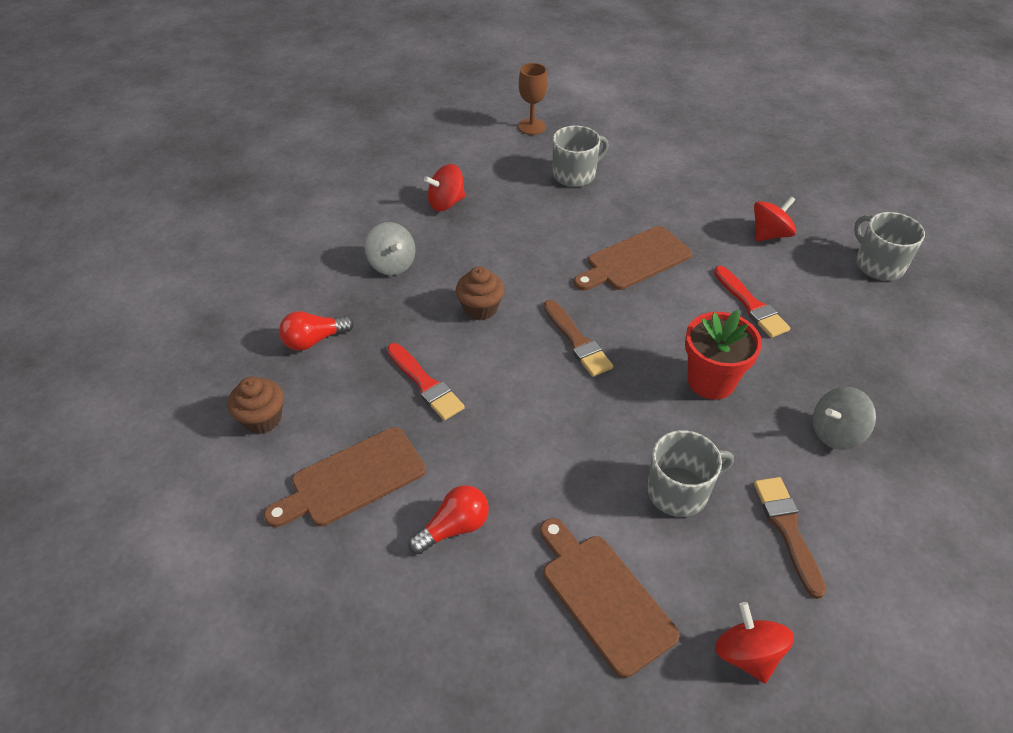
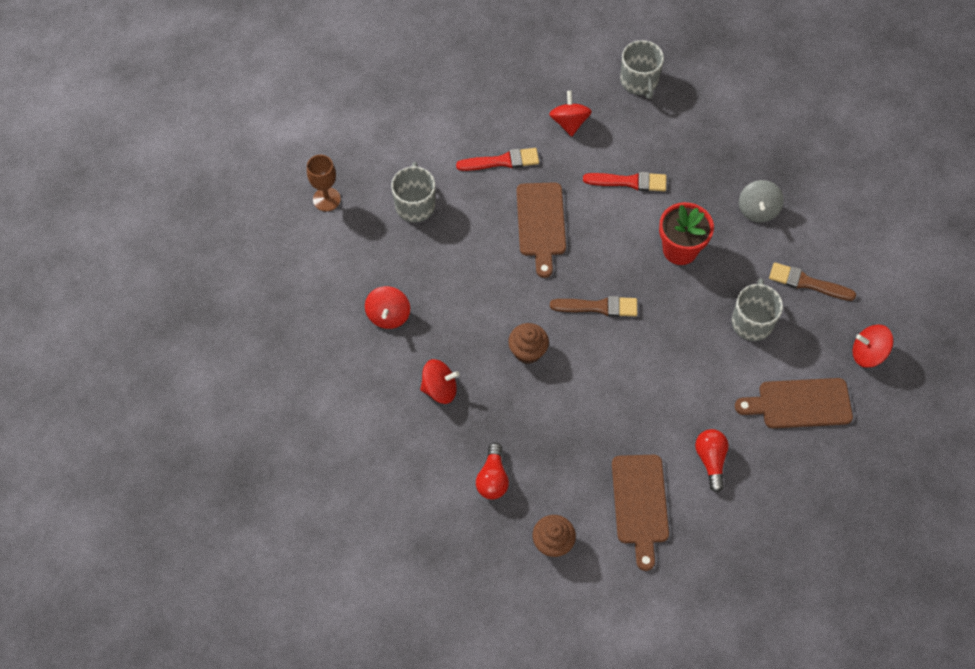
camera: 60 degrees left, 15 degrees up
(392, 264) = (440, 389): grey spinning top -> red spinning top
(425, 384) = (581, 422): red brush -> red brush (502, 161)
(878, 264) = (639, 81): grey mug -> grey mug turned 105 degrees counterclockwise

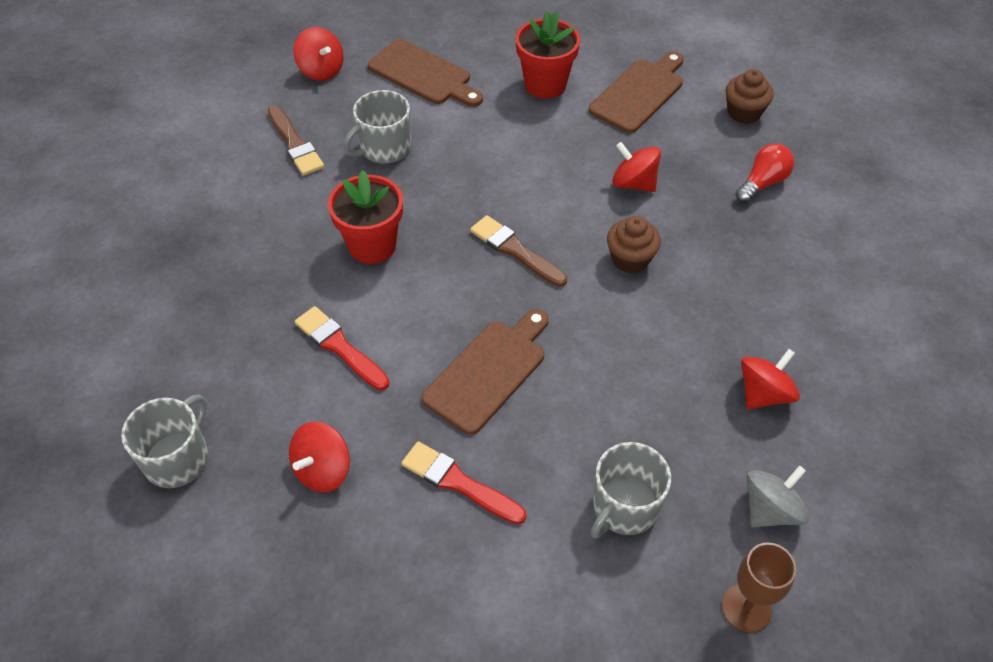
camera: 140 degrees left, 10 degrees down
(440, 389) = (758, 284): red spinning top -> red spinning top (633, 183)
(710, 460) = (545, 84): red light bulb -> red flower pot
(757, 210) = (251, 228): grey spinning top -> grey spinning top (770, 510)

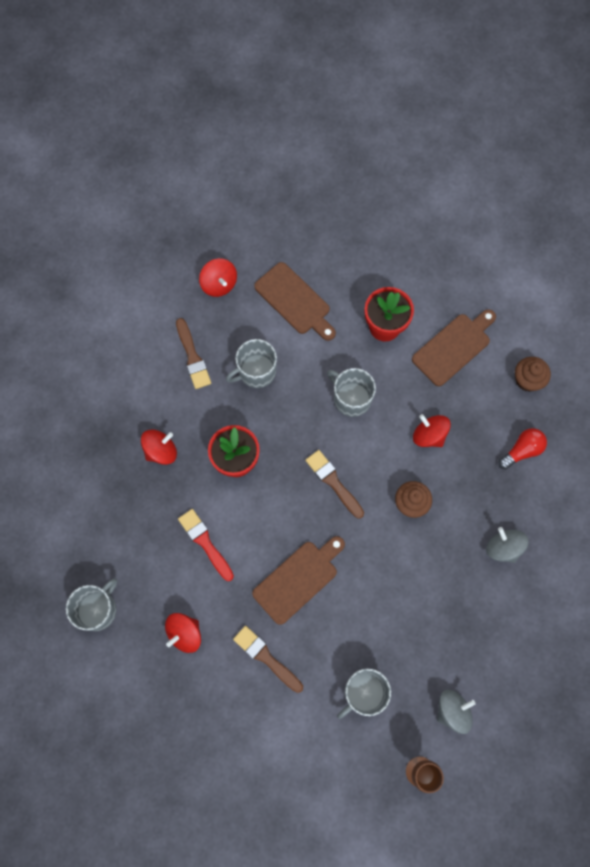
camera: 10 degrees right, 20 degrees up
(458, 482) = (266, 657): red brush -> brown brush
(519, 159) = (351, 398): none -> grey mug
(764, 393) = (472, 627): red spinning top -> red spinning top (161, 451)
(775, 291) = (503, 548): none -> grey spinning top

